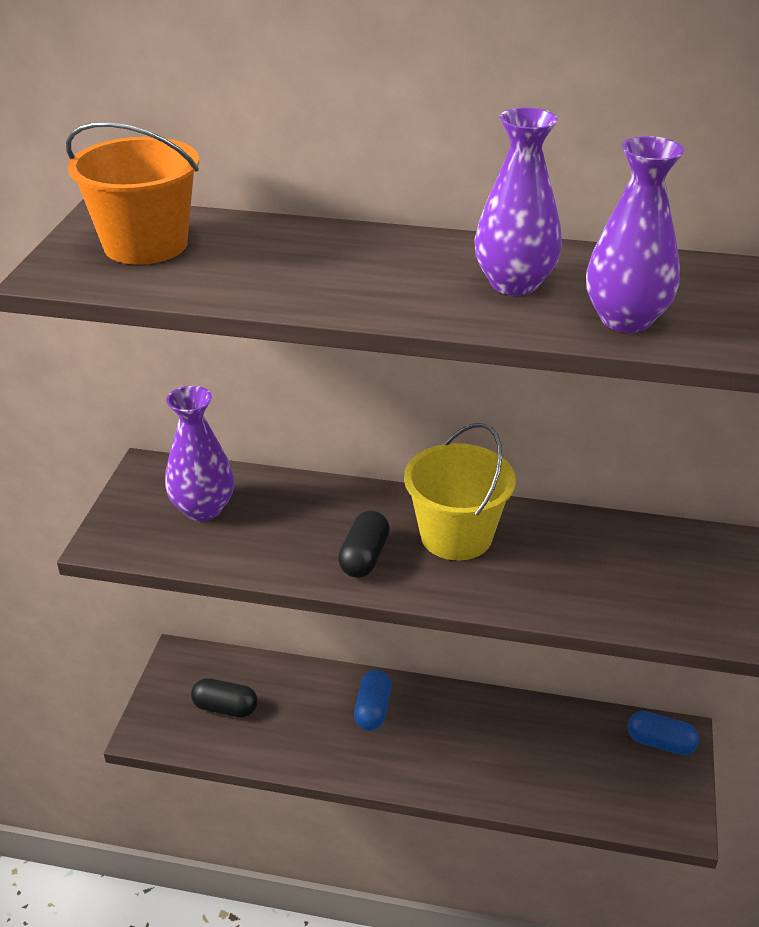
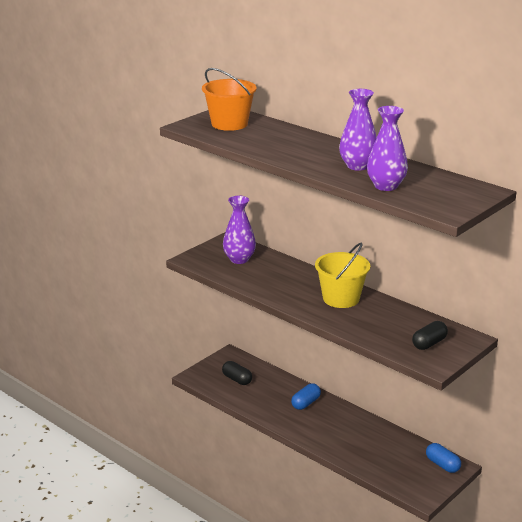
camera: 30 degrees right, 10 degrees down
(364, 557) = (292, 294): black capsule -> black capsule (429, 343)

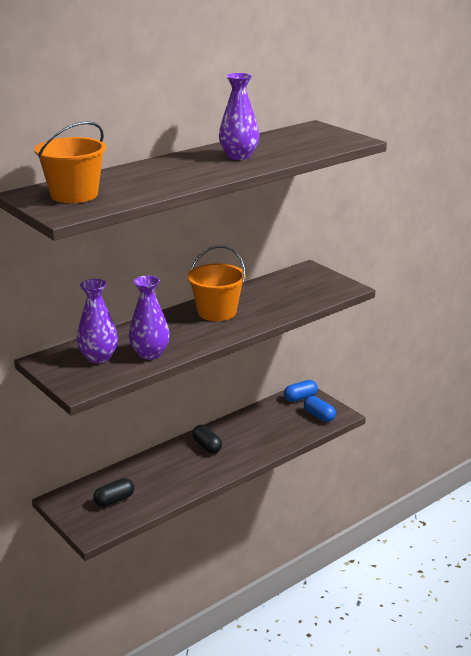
camera: 80 degrees left, 0 degrees up
(305, 403) = (180, 458): blue capsule -> blue capsule (319, 416)
(341, 298) = (216, 312): yellow bucket -> orange bucket
(386, 186) = (293, 152): purple vase -> purple vase (150, 354)
(429, 343) = (313, 285): black capsule -> black capsule (207, 446)

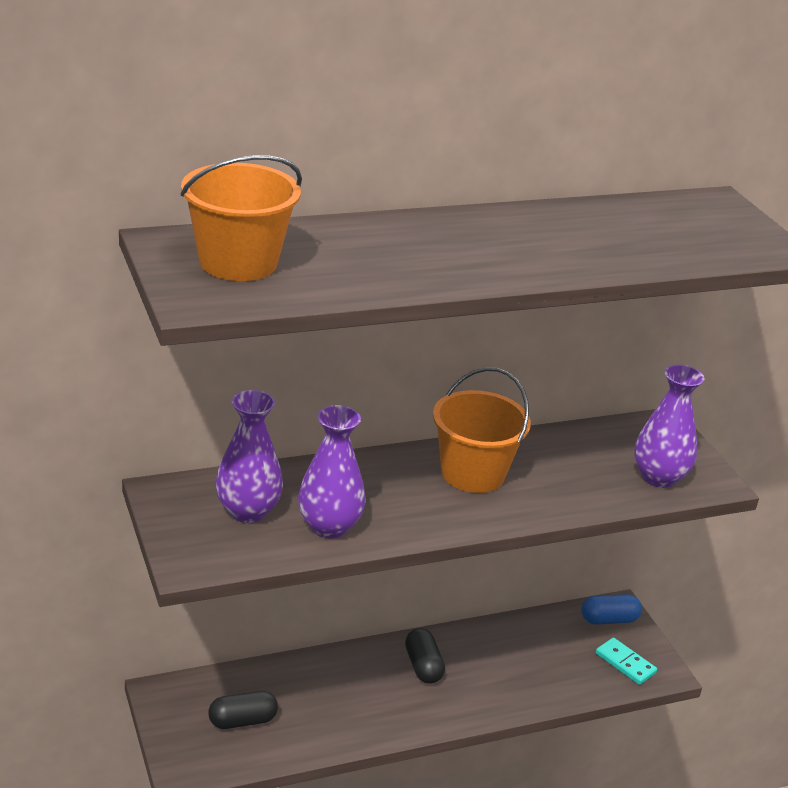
camera: 15 degrees right, 5 degrees up
(238, 156) = (552, 240): purple vase -> purple vase (659, 477)
(319, 416) = (625, 663): blue capsule -> turquoise domino

